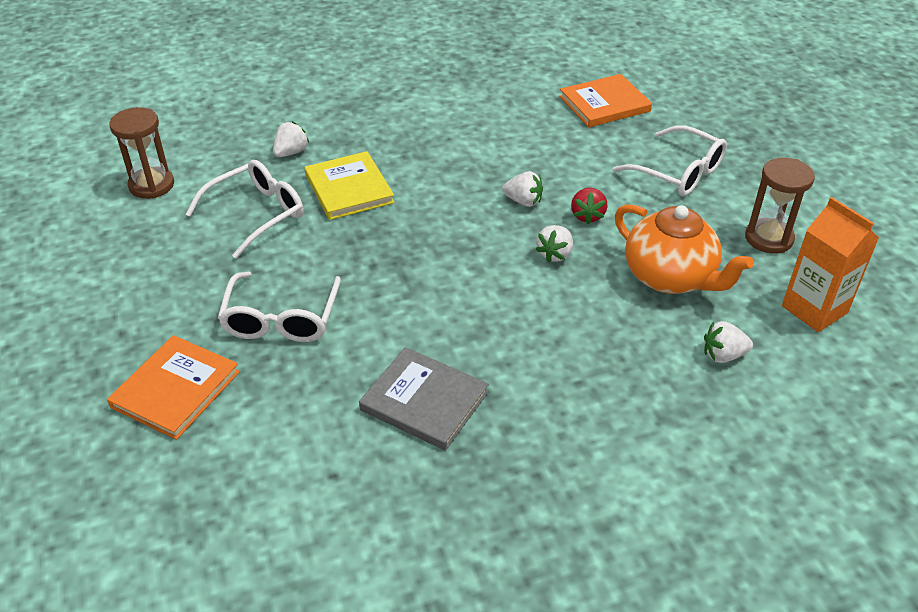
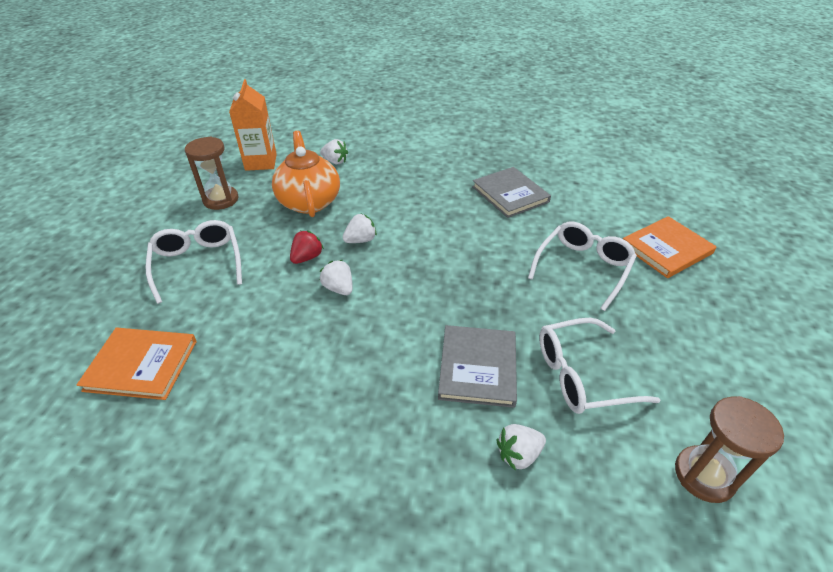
camera: 150 degrees left, 0 degrees up
(349, 189) = (477, 367): yellow book -> grey book

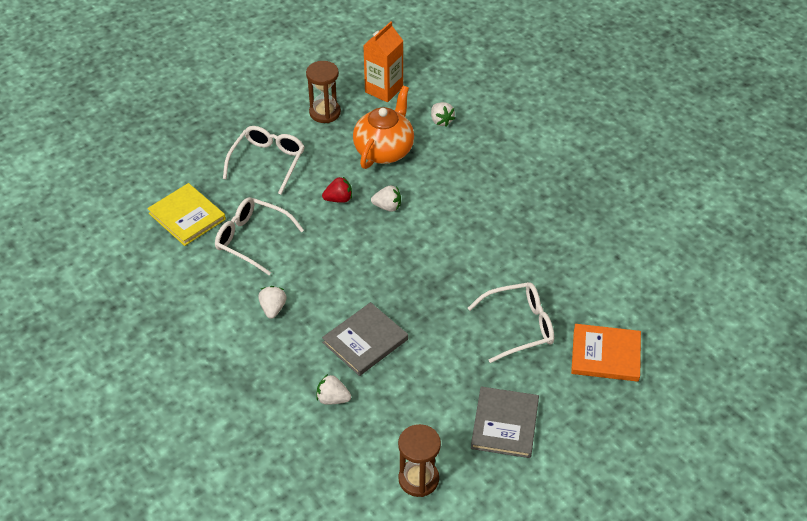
camera: 40 degrees right, 5 degrees up
(141, 365) = (187, 216): orange book -> yellow book
(339, 288) = (337, 235): white strawberry -> white strawberry (273, 308)
(510, 194) = (545, 234): grey book -> grey book (504, 424)
(582, 375) = (421, 387): white glasses -> white glasses (252, 239)

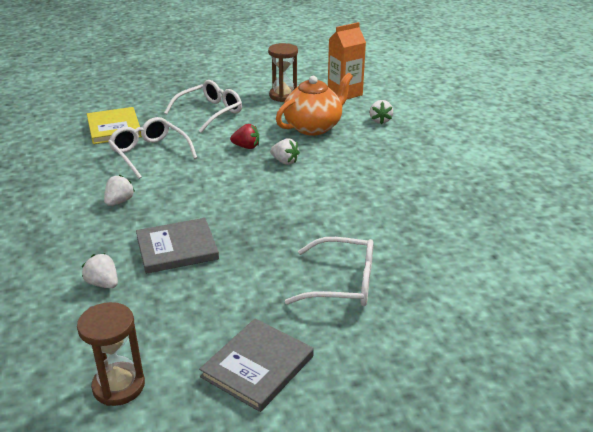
camera: 25 degrees right, 15 degrees down
(605, 354) = (425, 338): orange book -> none

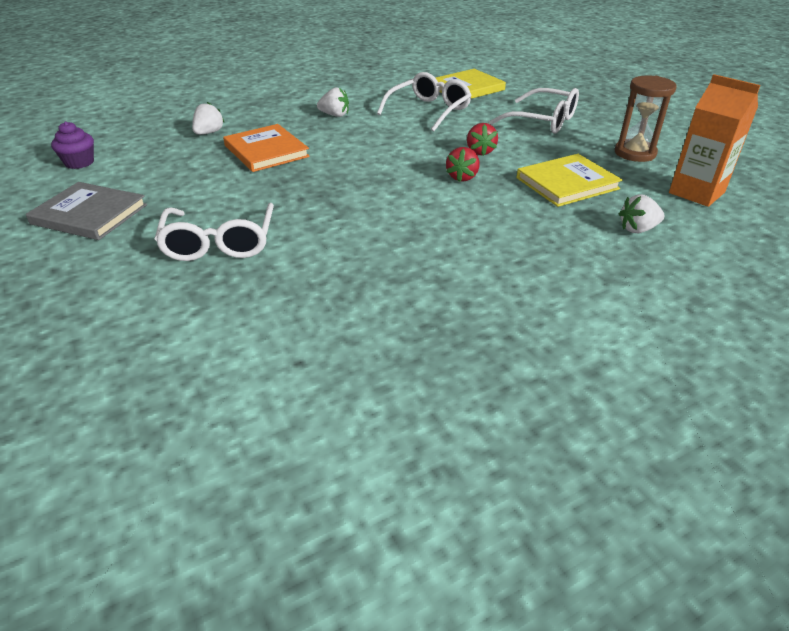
camera: 75 degrees right, 5 degrees up
(118, 386) = (79, 162): brown hourglass -> purple cupcake
(177, 248) = (266, 151): grey book -> orange book
(285, 161) = (462, 177): white strawberry -> red strawberry
(314, 127) = (567, 183): orange teapot -> yellow book

